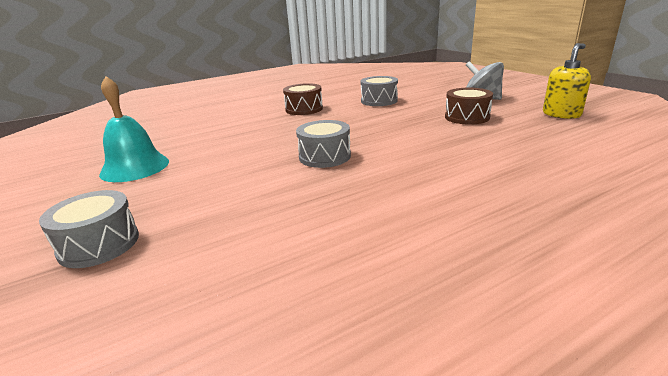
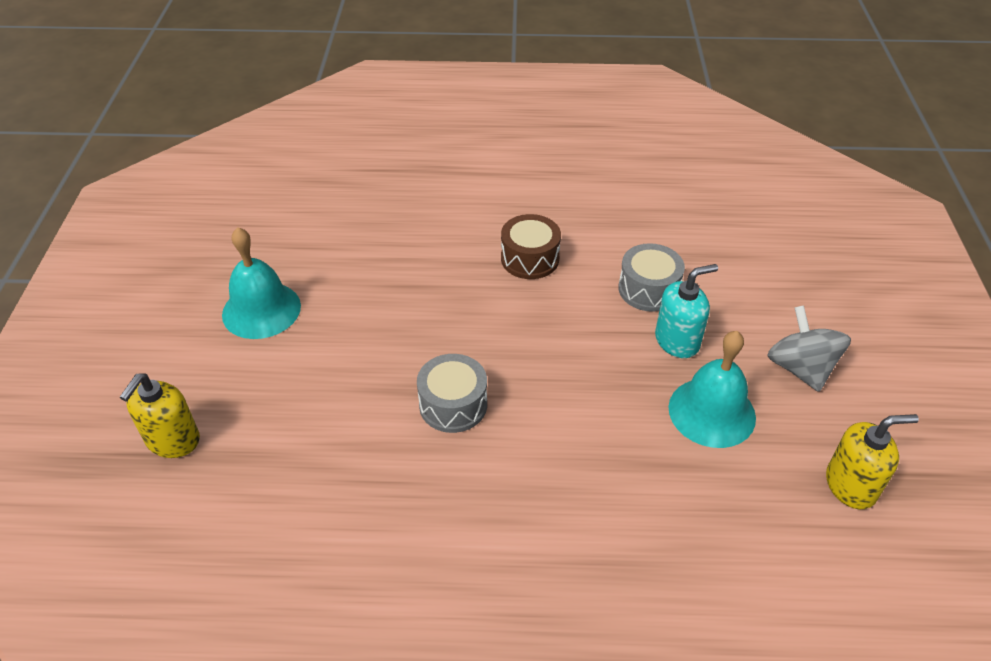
camera: 30 degrees right, 20 degrees up
(99, 244) = (173, 440): grey drum -> yellow soap dispenser
(416, 107) = (677, 341): none -> turquoise soap dispenser
(467, 117) = (712, 412): brown drum -> turquoise bell

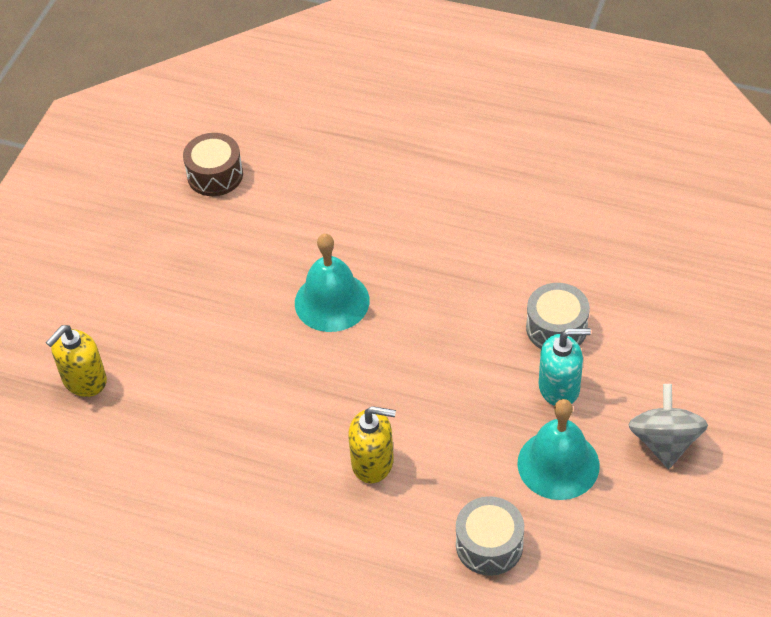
camera: 20 degrees right, 5 degrees up
(261, 310) = (187, 271): turquoise bell -> turquoise bell (332, 301)
(453, 404) = (328, 403): grey drum -> grey drum (489, 545)
(530, 258) = (454, 269): brown drum -> brown drum (215, 175)
(851, 485) = (651, 560): yellow soap dispenser -> yellow soap dispenser (373, 462)

